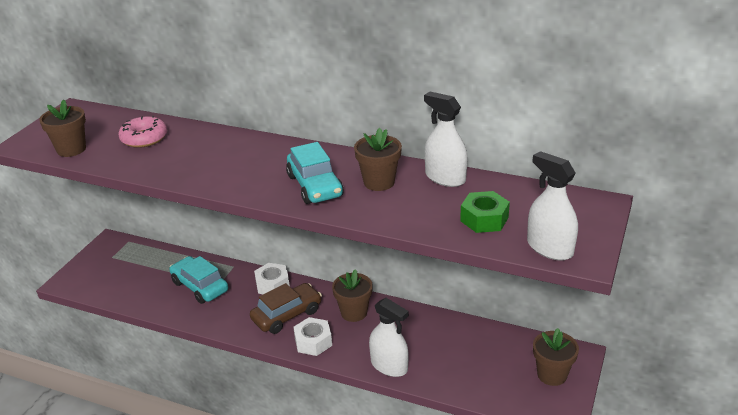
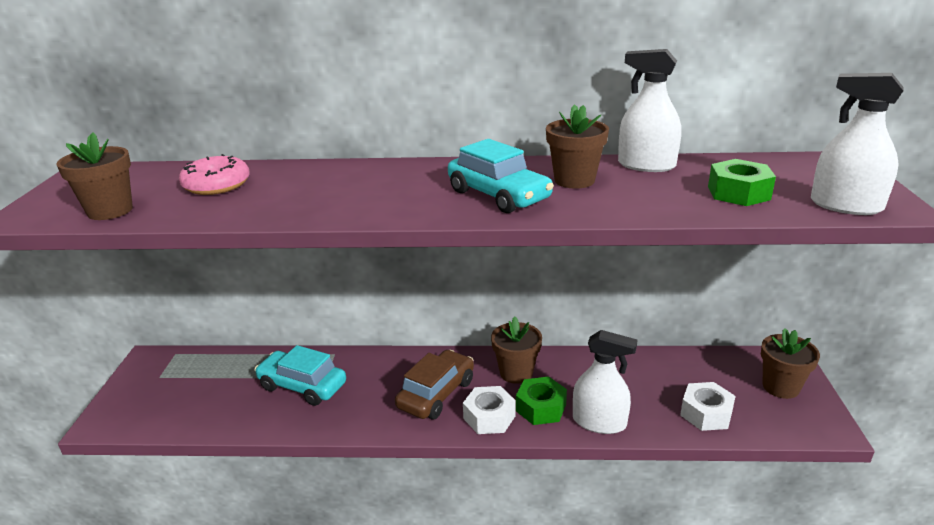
camera: 20 degrees left, 5 degrees down
(272, 284) = (397, 364): white nut -> white nut (706, 413)
(354, 344) = (541, 408): none -> green nut

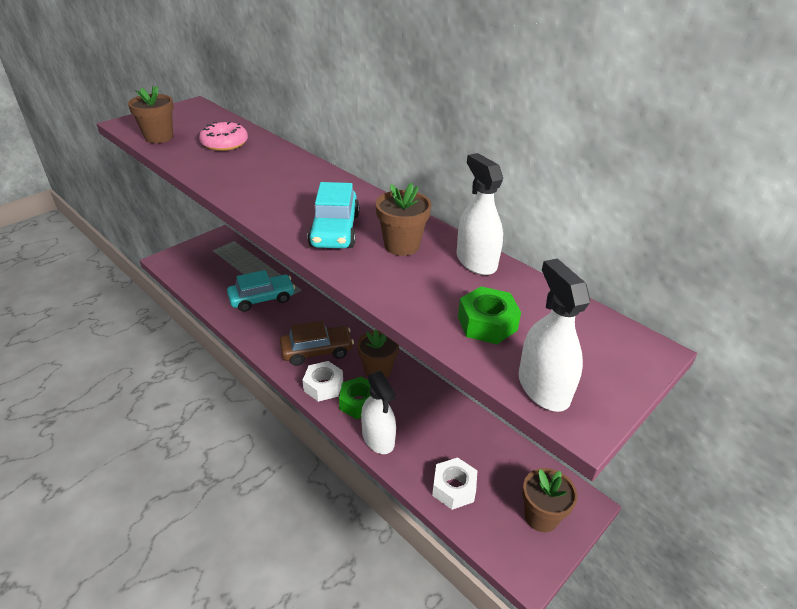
camera: 40 degrees right, 10 degrees up
(302, 386) = (262, 298): turquoise car -> turquoise car turned 90 degrees clockwise

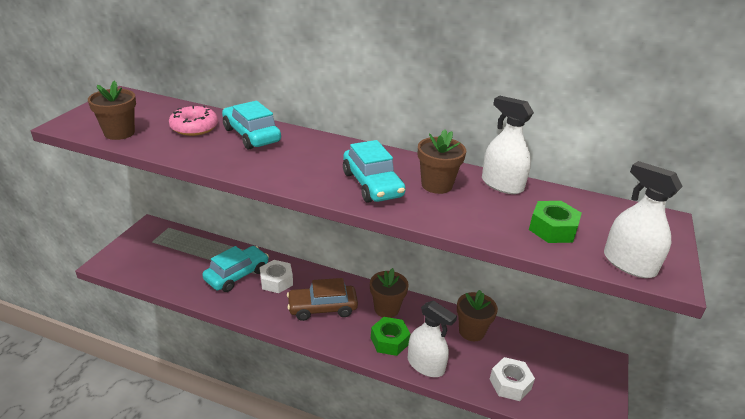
camera: 25 degrees left, 5 degrees down
(267, 159) = (251, 135): none -> turquoise car
(317, 351) = (322, 308): brown car -> brown car turned 150 degrees counterclockwise
(323, 386) = (349, 337): white nut -> white nut (276, 281)
(541, 516) = (583, 381): brown flower pot -> brown flower pot (471, 331)

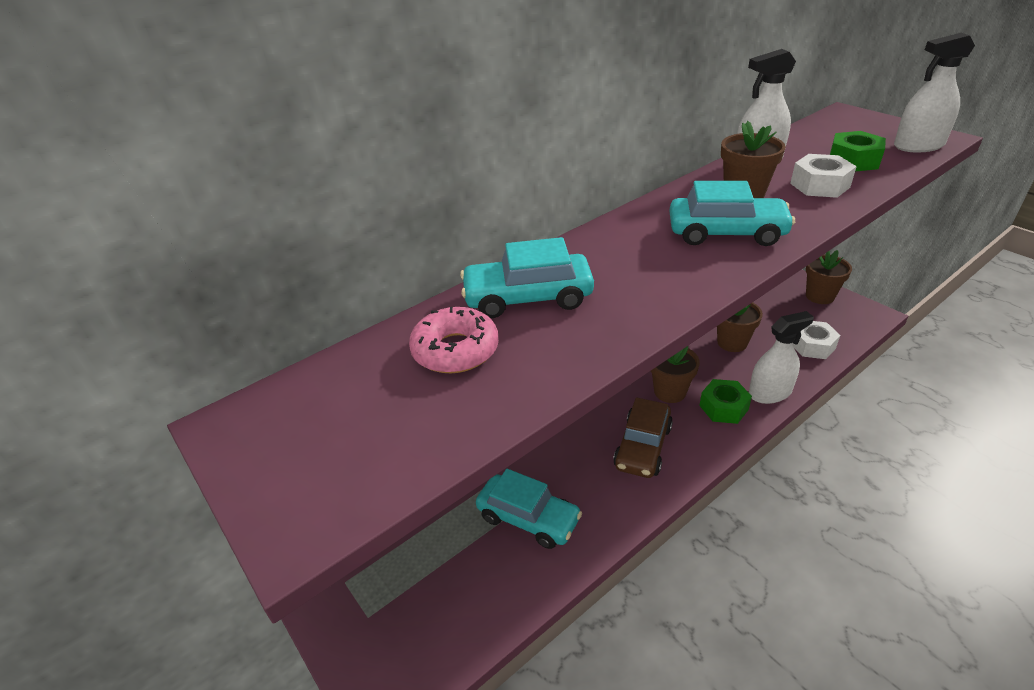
camera: 55 degrees left, 5 degrees up
(119, 133) = (406, 448): brown flower pot -> brown flower pot (820, 296)
(237, 275) = (528, 518): turquoise car -> turquoise car turned 135 degrees clockwise
(276, 281) = (567, 477): white nut -> white nut (820, 185)

